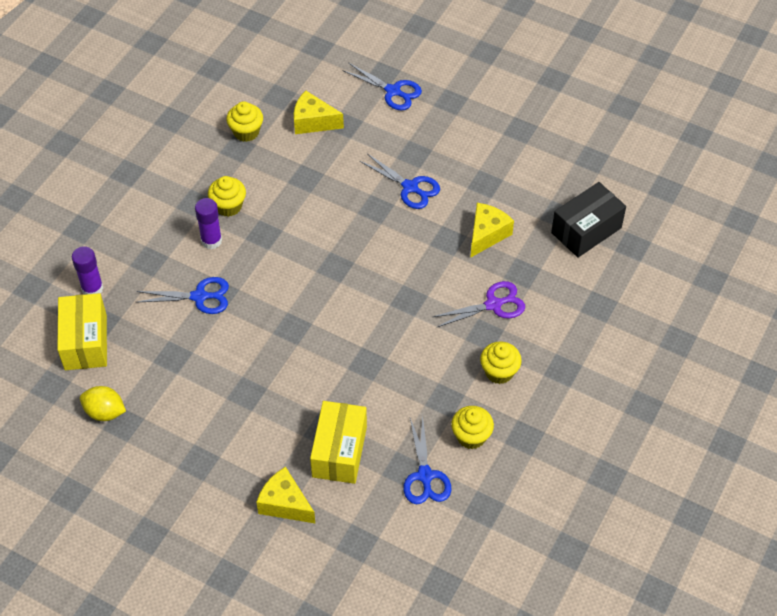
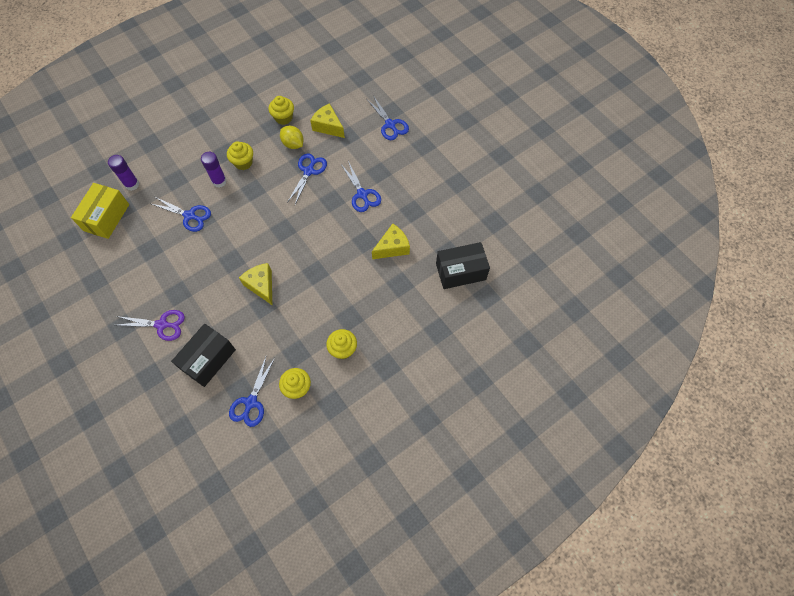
camera: 25 degrees right, 10 degrees up
(105, 412) = (88, 269): yellow lemon -> yellow lemon (293, 144)
(285, 504) = (153, 380): yellow cheese -> yellow cheese (261, 285)
(323, 185) = (309, 171): none -> blue scissors
(339, 451) = (208, 359): yellow box -> black box
(493, 305) = (367, 299): purple scissors -> purple scissors (162, 325)

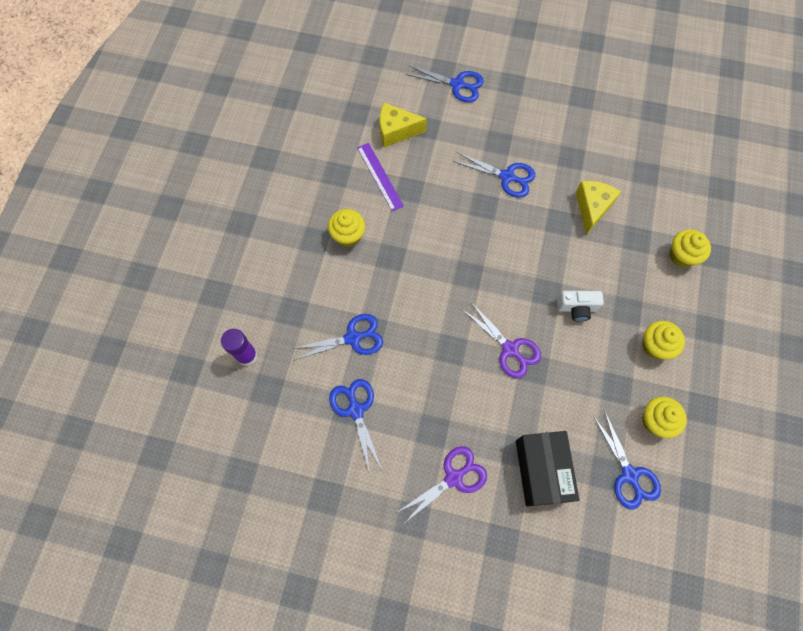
camera: 40 degrees left, 5 degrees up
(106, 217) = (259, 416): yellow box -> none
(219, 181) = (344, 275): purple glue stick -> none
(261, 285) = (510, 349): yellow cheese -> purple scissors
(283, 118) = (338, 155): yellow cupcake -> yellow cupcake (681, 256)
(293, 144) = (380, 176): yellow lemon -> purple ruler
(309, 171) = (428, 193): blue scissors -> blue scissors (356, 410)
(321, 294) = (577, 308): none -> white camera
(460, 272) = (676, 183): black box -> none

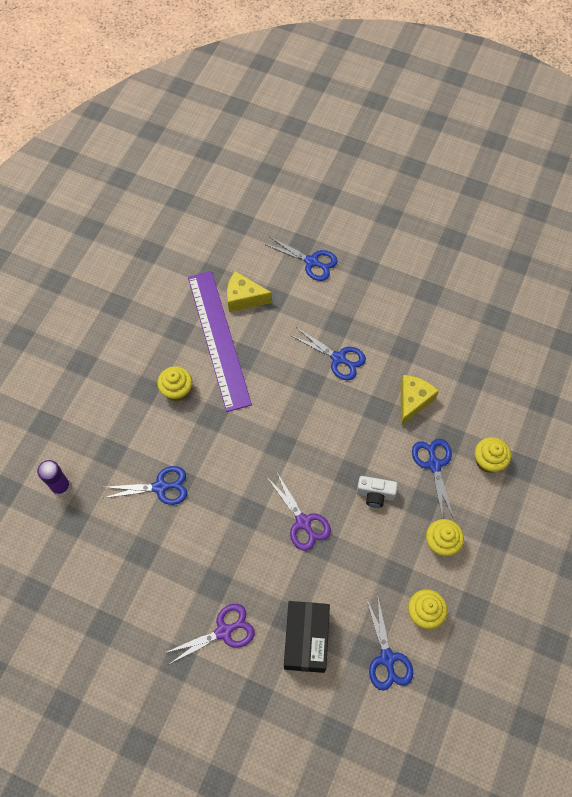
camera: 10 degrees right, 5 degrees down
(356, 410) = (148, 553): blue scissors -> blue scissors (434, 464)
(380, 176) = (219, 339): purple ruler -> purple ruler, size x2.03

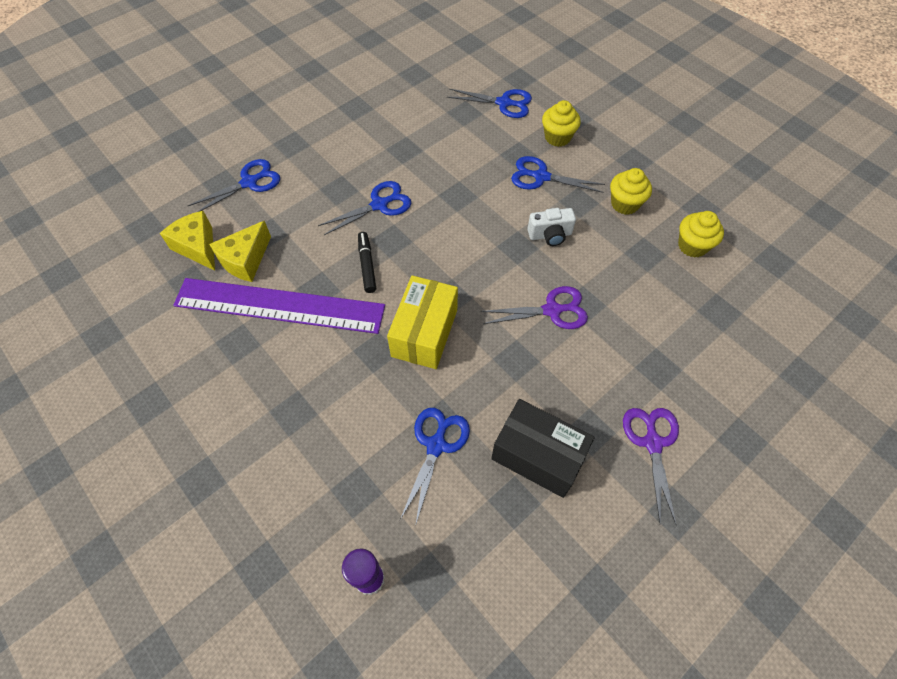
camera: 65 degrees left, 5 degrees down
(177, 390) = (317, 376): yellow cupcake -> none
(241, 441) = (424, 333): none -> yellow box
(279, 377) = (367, 265): none -> black marker
(306, 639) = (688, 360): black box -> black box (538, 456)
(375, 494) = (550, 235): white camera -> white camera turned 45 degrees clockwise
(387, 658) = (731, 295): blue scissors -> blue scissors (504, 103)
(413, 401) = (465, 166): yellow cheese -> yellow cheese (198, 247)

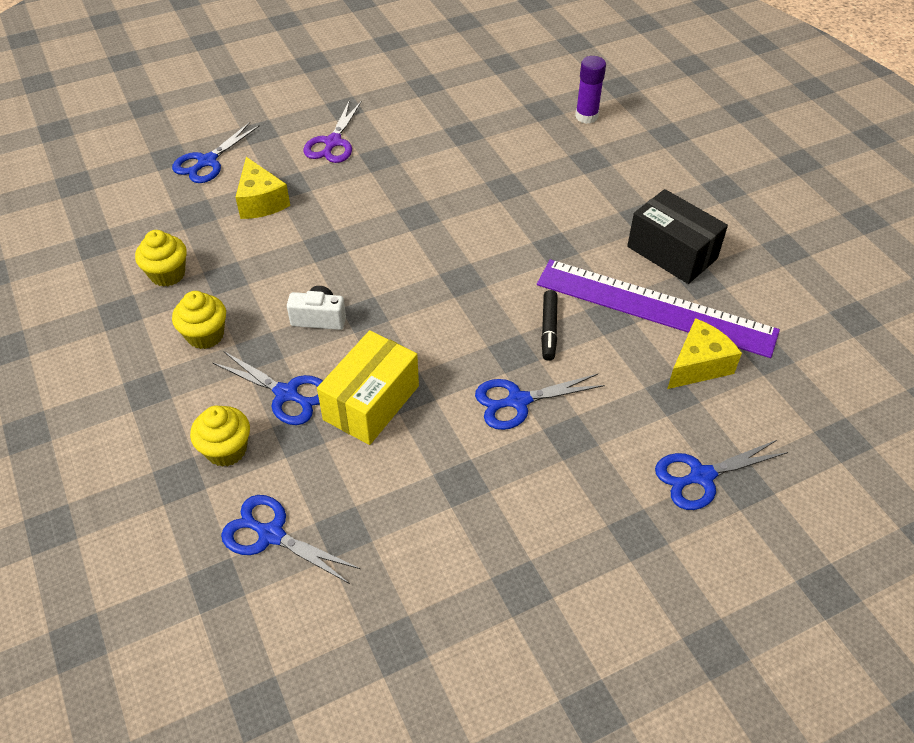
camera: 165 degrees left, 10 degrees down
(198, 247) = (762, 395): yellow cheese -> yellow cheese (261, 202)
(424, 333) = (501, 252): yellow box -> yellow box (371, 403)
(436, 445) = (515, 173): blue scissors -> blue scissors (207, 162)
(538, 456) = (432, 152): black box -> black box (672, 253)
(552, 310) = (361, 246): purple scissors -> none

